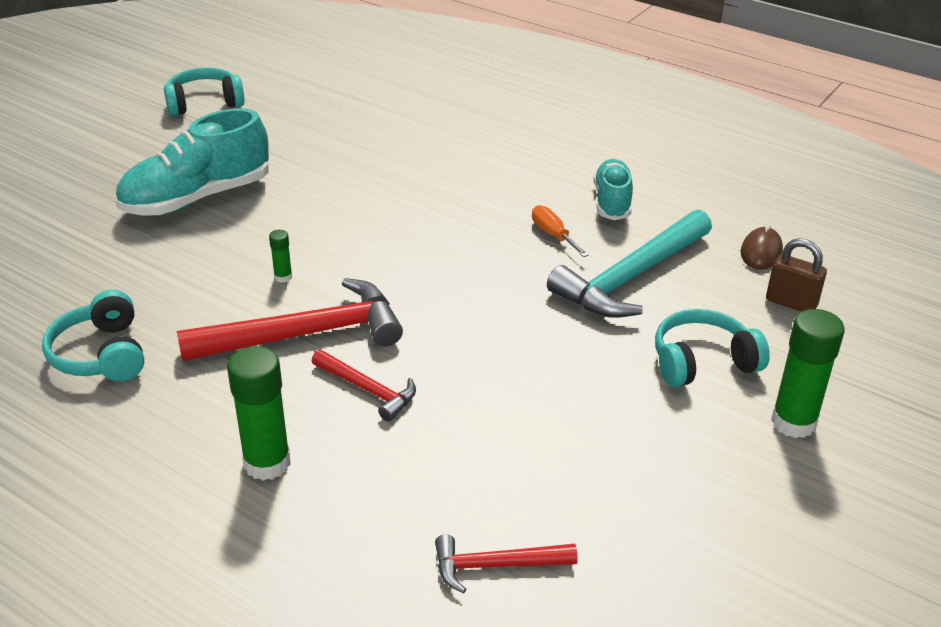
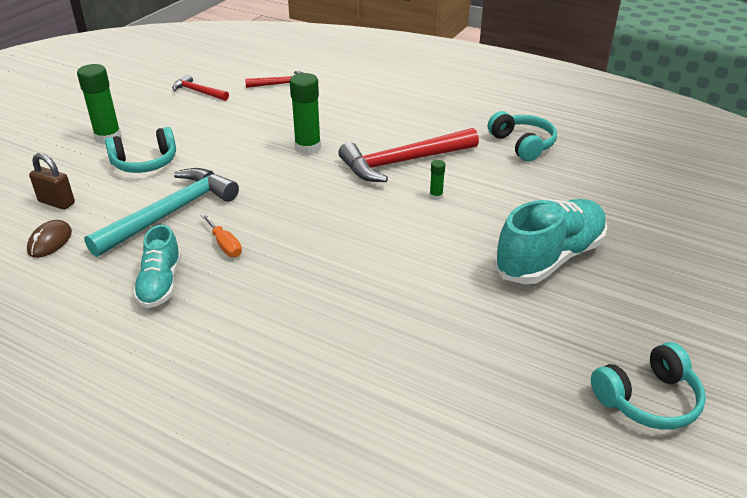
camera: 175 degrees right, 0 degrees up
(267, 463) = (397, 107): green glue stick -> green glue stick (308, 148)
(368, 390) = (354, 138): red hammer -> red hammer (198, 92)

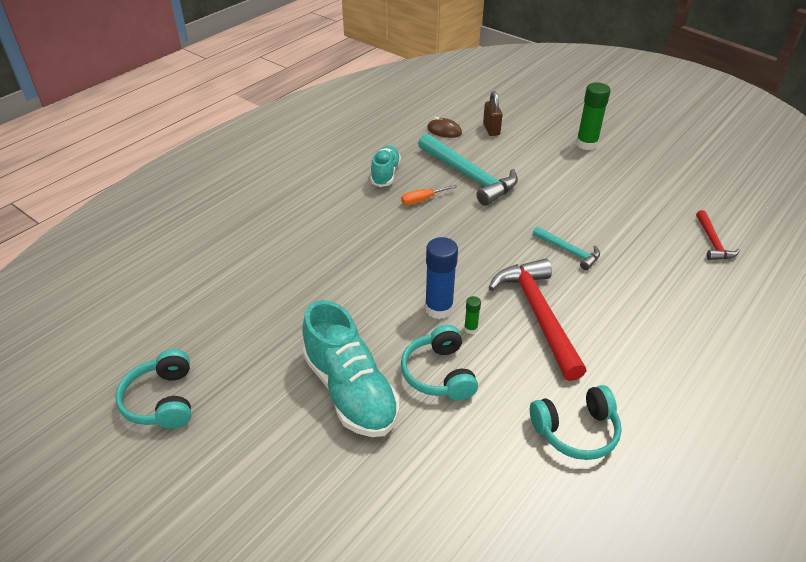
camera: 100 degrees right, 5 degrees up
(57, 202) = (491, 129): brown padlock -> brown padlock turned 45 degrees counterclockwise
(145, 163) = (544, 162): turquoise headphones -> turquoise headphones (439, 373)
(160, 284) = (385, 174): turquoise shoe -> turquoise shoe turned 90 degrees clockwise
(198, 92) = (682, 188): red hammer -> none
(308, 148) = (569, 251): green glue stick -> turquoise hammer
(416, 216) = (438, 308): none -> blue glue stick

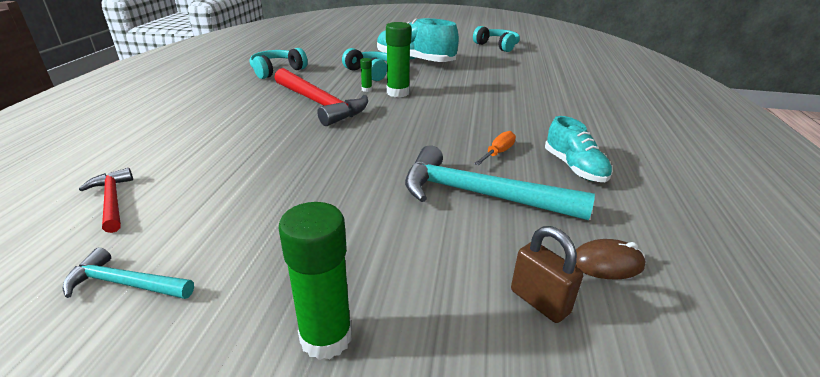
camera: 150 degrees right, 10 degrees down
(438, 308) = (398, 93): blue glue stick -> green glue stick
(569, 251) = (307, 147): turquoise hammer -> turquoise hammer (125, 283)

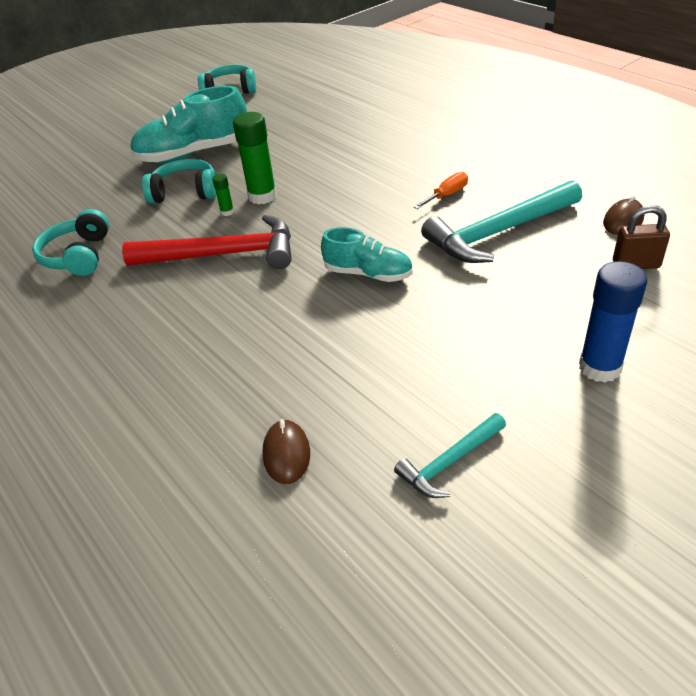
camera: 45 degrees left, 10 degrees up
(112, 200) = (286, 454): red hammer -> brown mouse
(326, 337) = (599, 367): green glue stick -> blue glue stick
(498, 153) = (447, 195): orange screwdriver -> orange screwdriver turned 60 degrees clockwise
(574, 168) = (506, 173): turquoise shoe -> turquoise shoe (368, 274)

